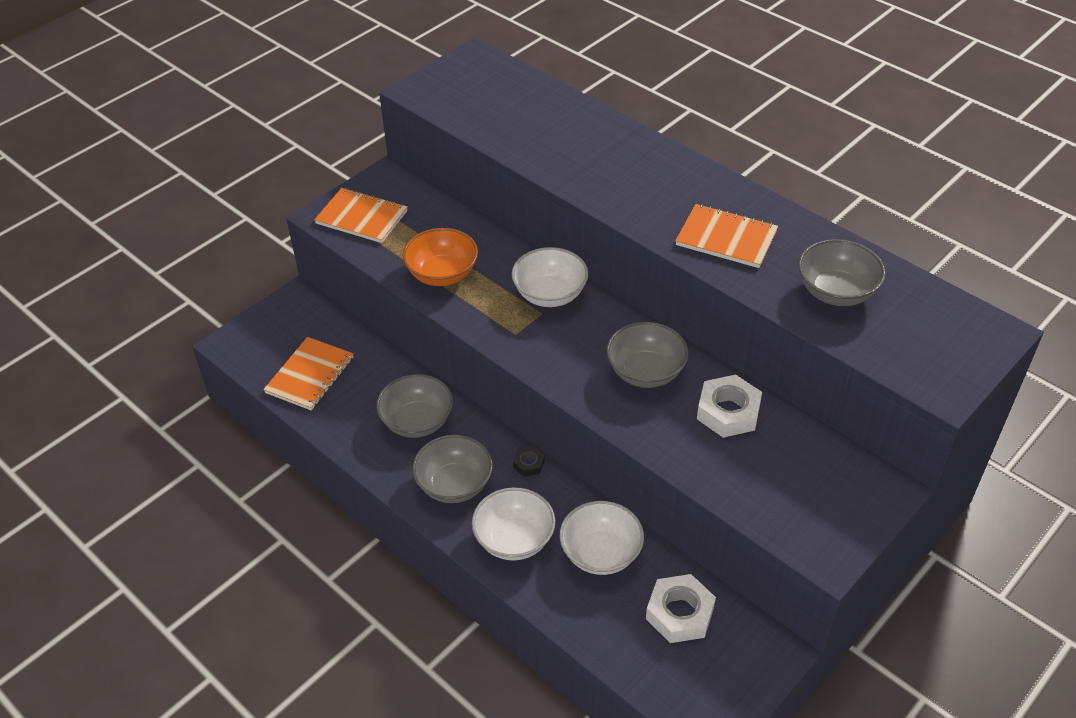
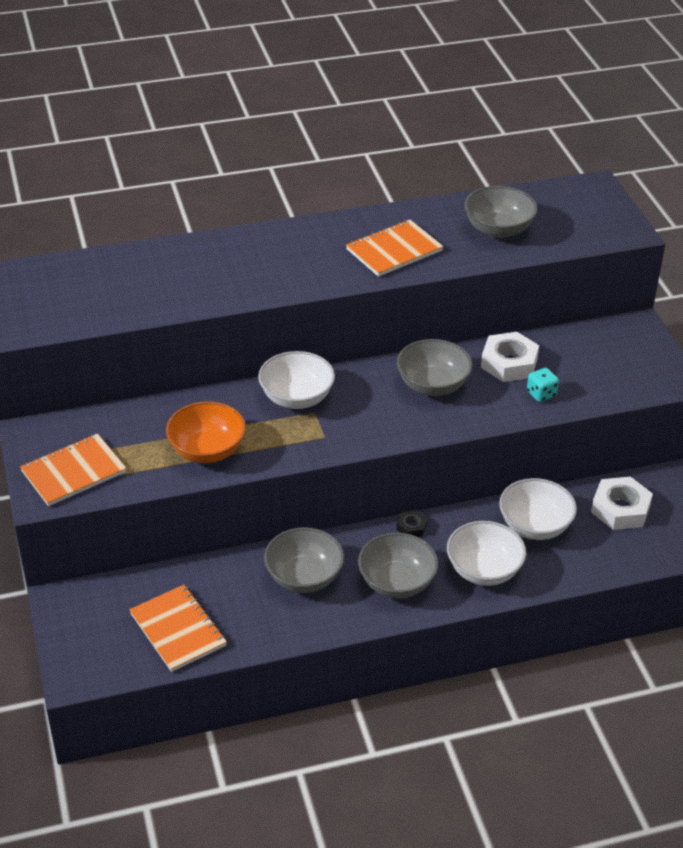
camera: 60 degrees left, 5 degrees down
(704, 455) = (541, 394): none -> turquoise dice

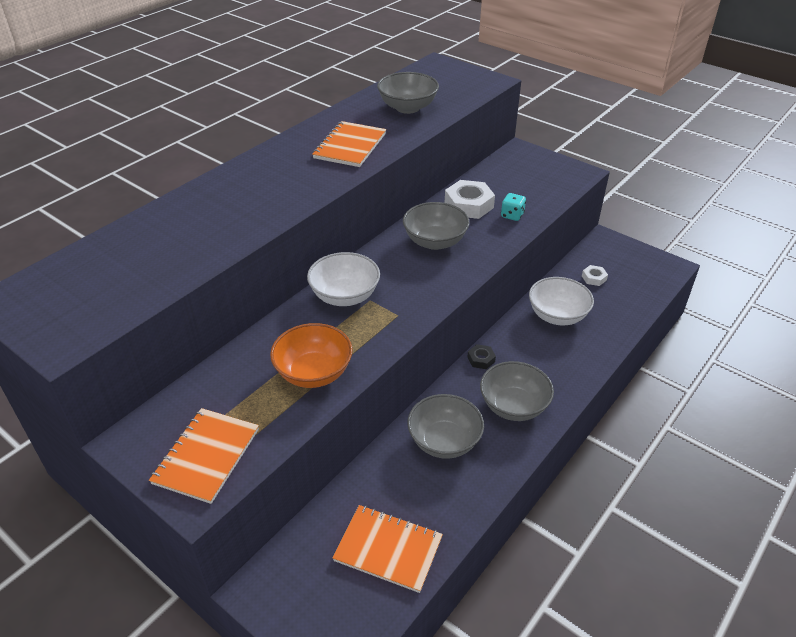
camera: 35 degrees left, 0 degrees up
(484, 570) = (559, 363): white bowl -> none
(620, 509) = (594, 278): white nut -> white nut, size x0.51

